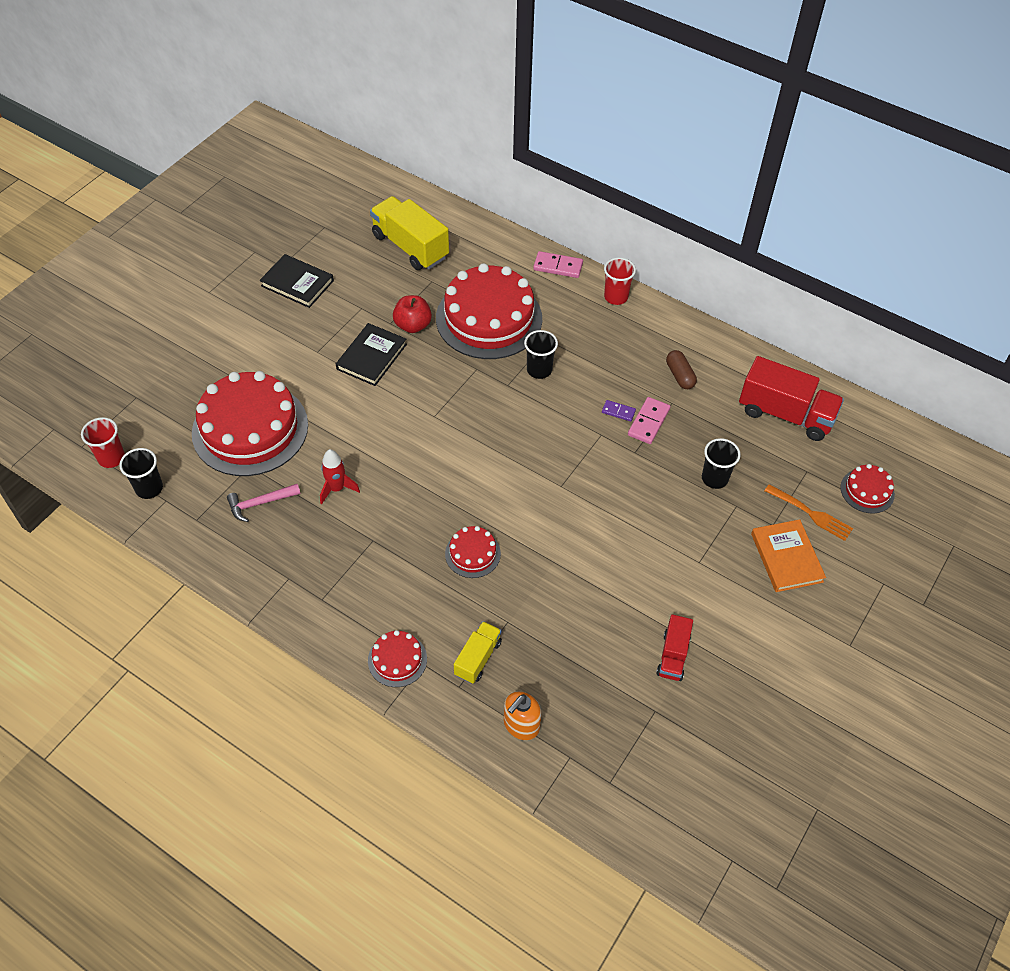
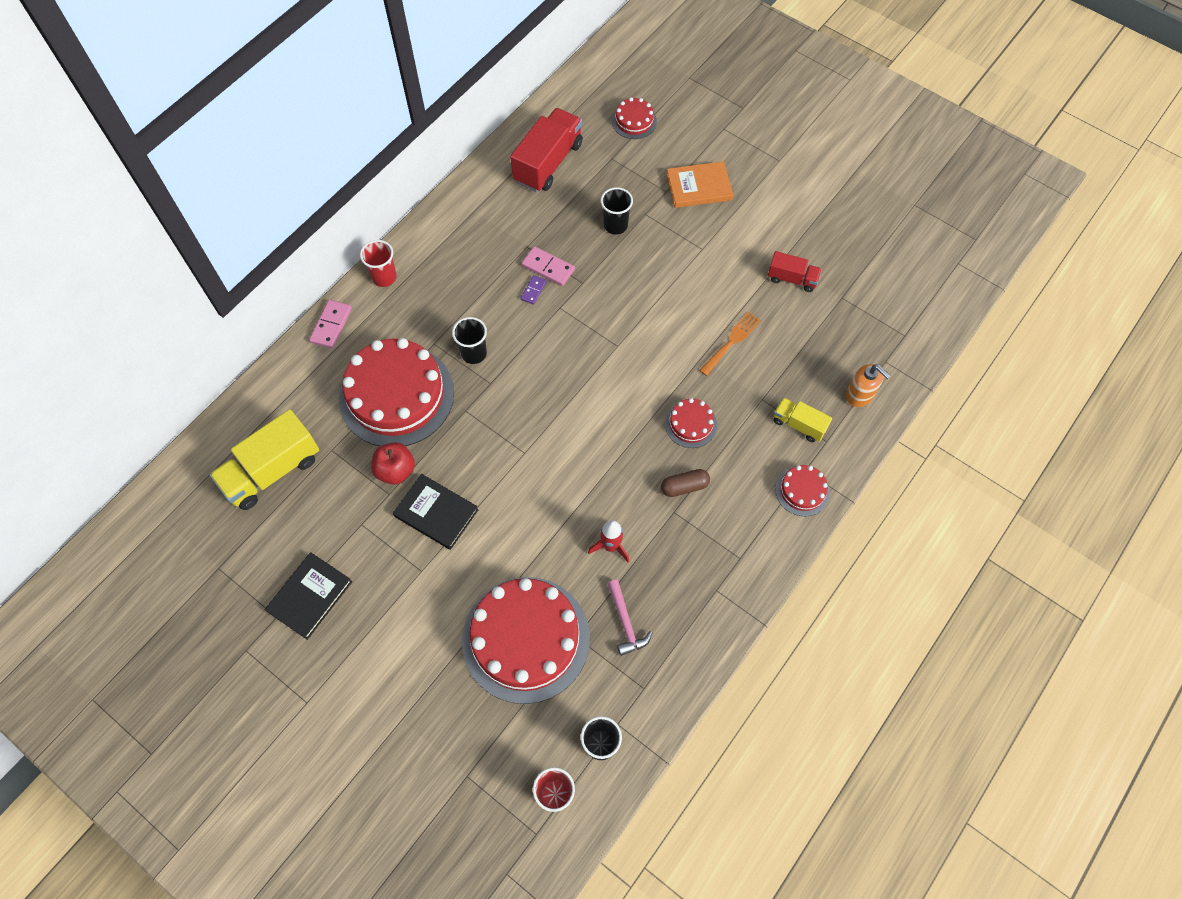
camera: 85 degrees left, 10 degrees up
(680, 375) = (494, 236): brown capsule -> brown capsule (684, 486)
(811, 514) = (656, 163): orange fork -> orange fork (731, 341)

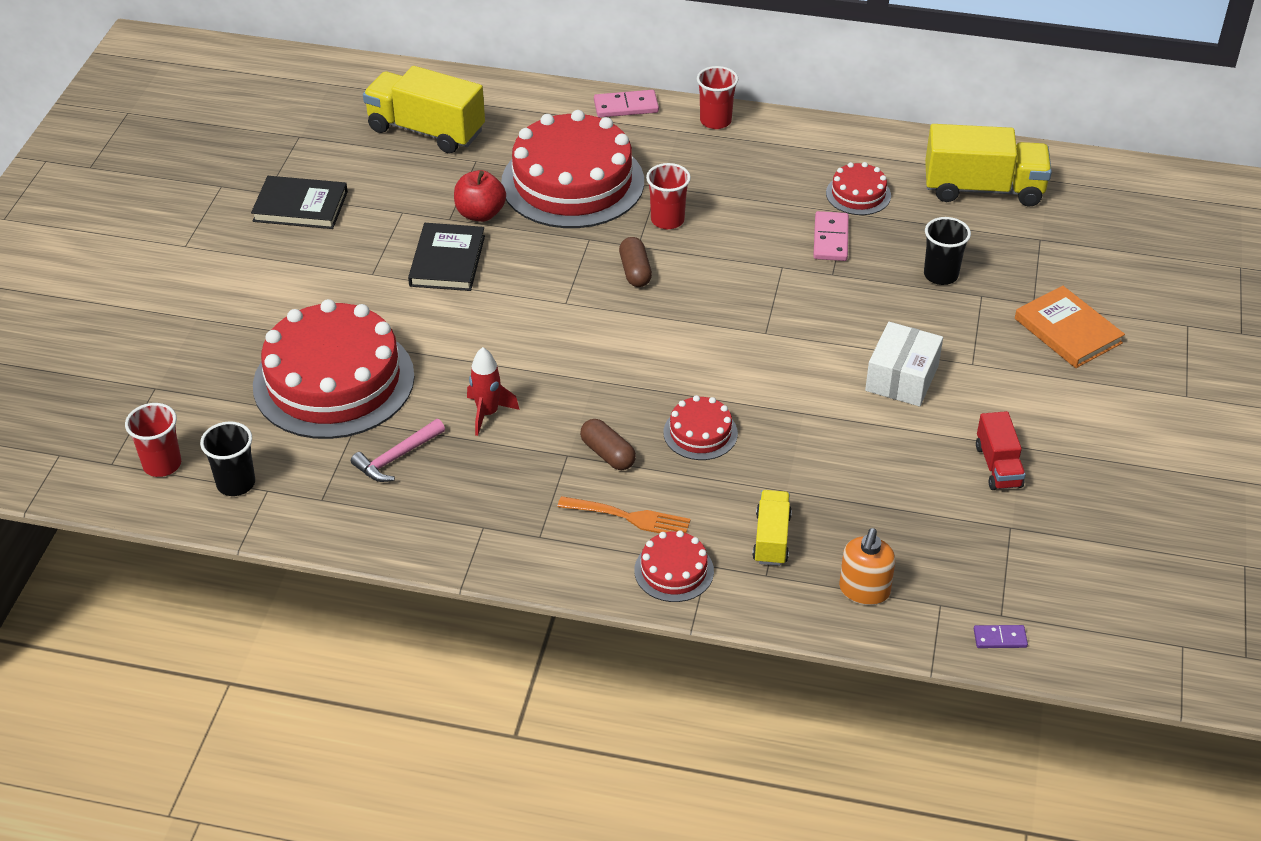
camera: 65 degrees right, 20 degrees down
(474, 353) = (667, 220): black cup -> red cup
(516, 396) = (635, 271): none -> brown capsule
(533, 290) = (788, 238): purple domino -> purple domino (1000, 638)
(548, 163) = (983, 189): red truck -> yellow truck
(634, 121) = (1117, 240): red cake -> red cake (858, 194)
(696, 291) = (901, 378): none -> white box
(731, 341) = (851, 435): orange fork -> orange fork (630, 517)

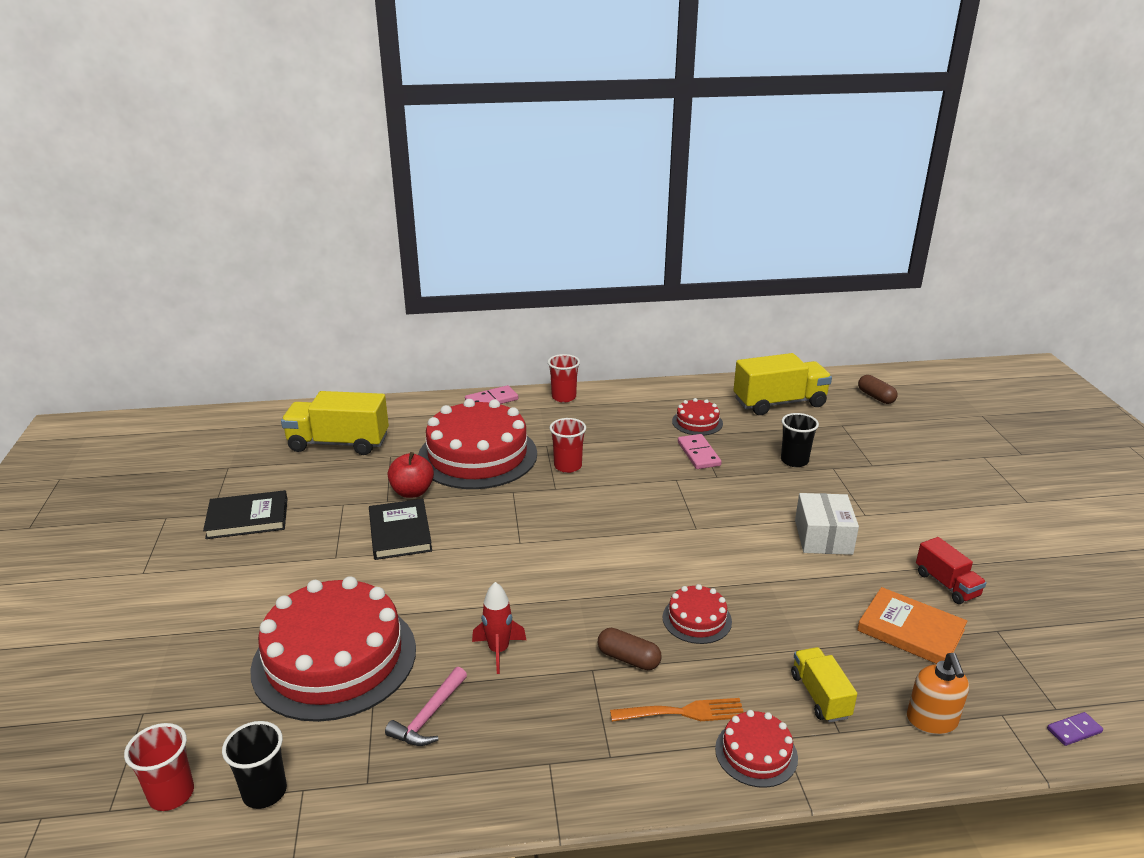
camera: 20 degrees left, 15 degrees down
(635, 271) = (564, 507): brown capsule -> brown capsule (876, 397)
(1068, 331) = (911, 477): orange book -> orange book (910, 630)

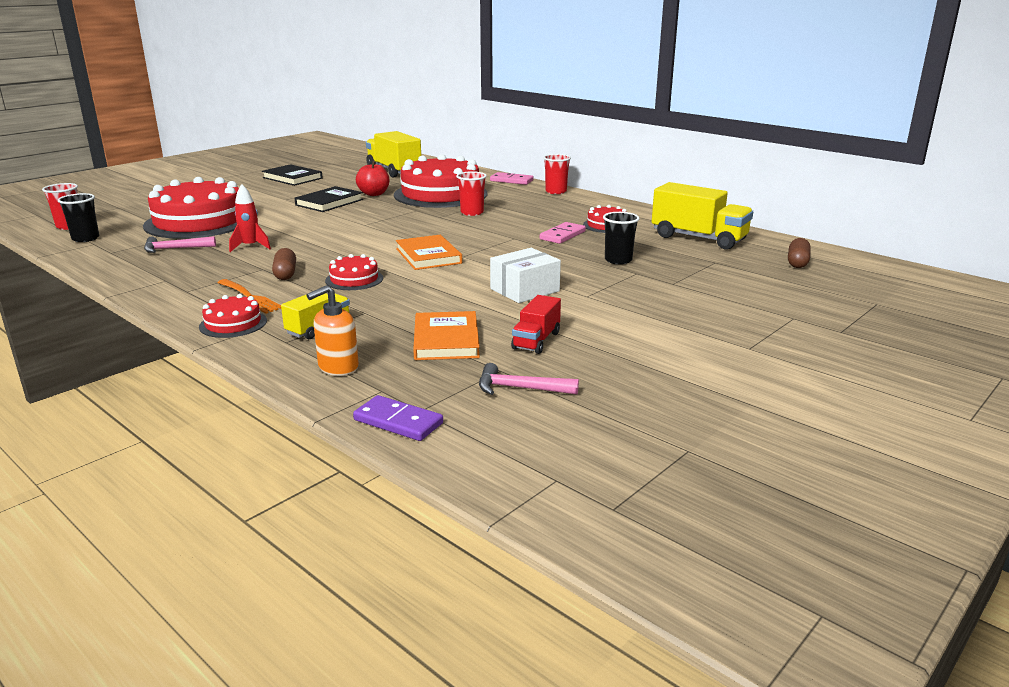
camera: 50 degrees right, 5 degrees down
(674, 547) = (428, 256): none -> orange book
(1041, 637) = (520, 388): none -> pink hammer
(1074, 730) = (398, 421): purple domino -> purple domino, size x1.63

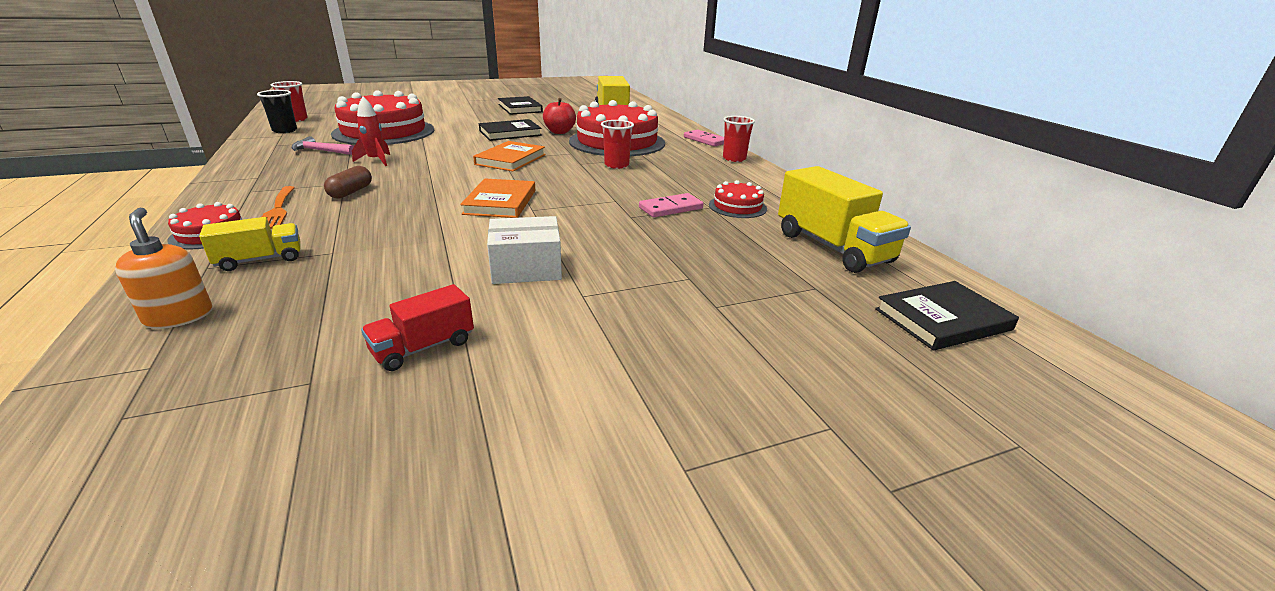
camera: 25 degrees right, 5 degrees up
(338, 367) = (179, 316): orange soap dispenser -> orange soap dispenser turned 75 degrees clockwise
(354, 279) = (392, 212): red cake -> none
(398, 421) = (66, 428): purple domino -> none
(446, 340) = (337, 313): orange book -> orange book (511, 159)
(520, 388) = (276, 426): pink hammer -> none
(618, 260) = (690, 254): black cup -> none
(797, 262) = (942, 319): brown capsule -> black book

